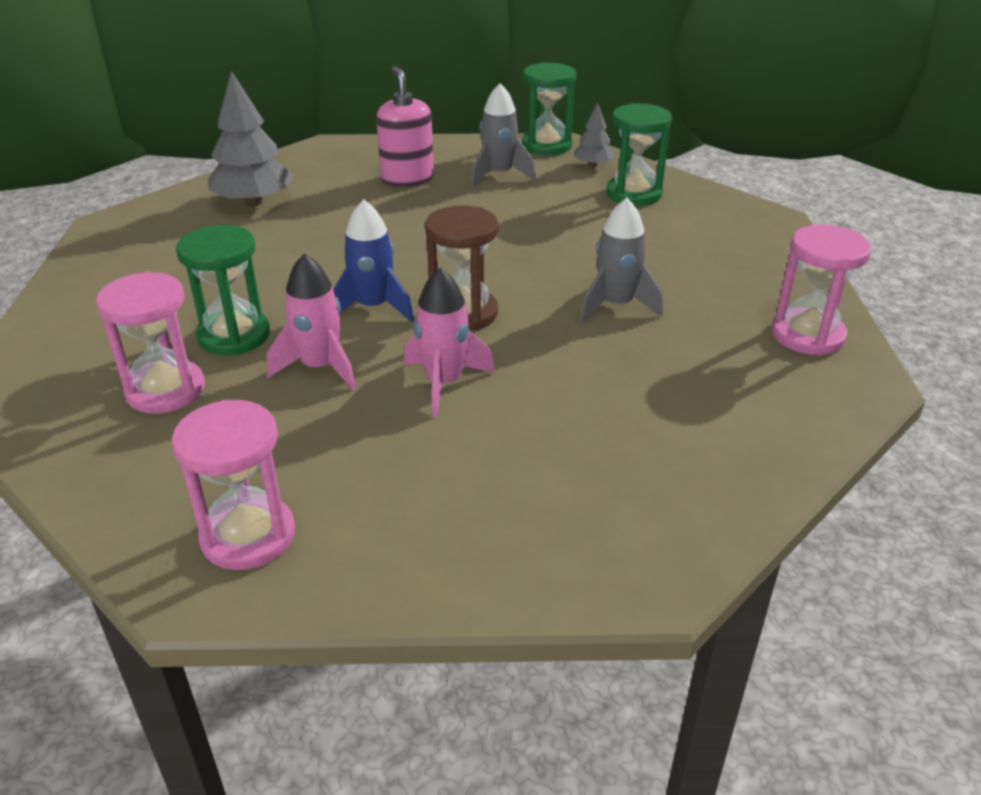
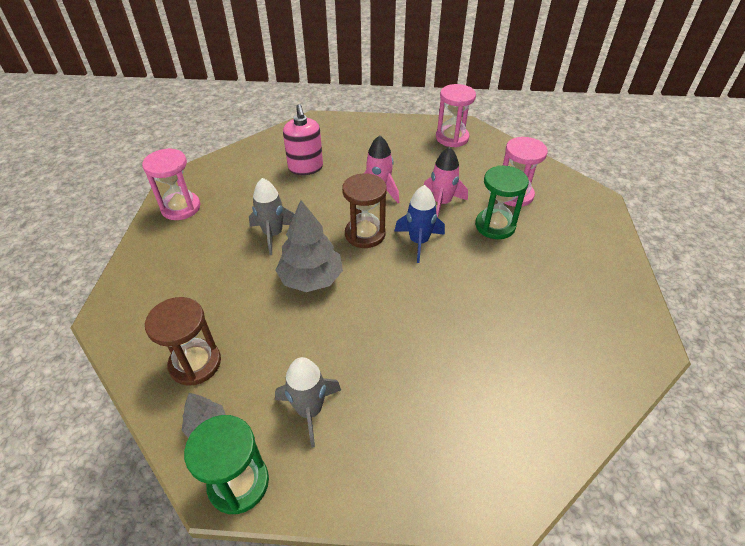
camera: 175 degrees left, 10 degrees up
(254, 202) = (542, 375): grey tree -> grey tree (311, 279)
(407, 179) = (402, 410): pink soap dispenser -> pink soap dispenser (305, 167)
(634, 194) = (195, 363): green hourglass -> brown hourglass

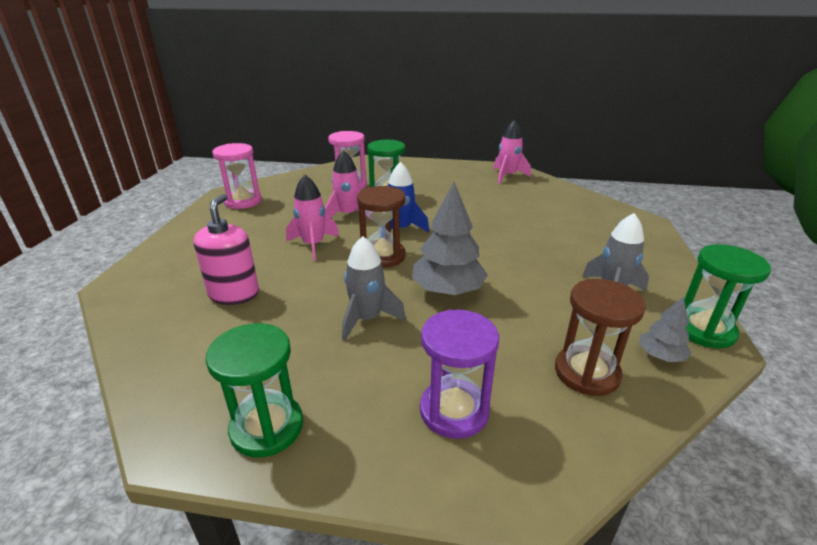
camera: 85 degrees left, 15 degrees down
(175, 283) = (454, 411): none -> purple hourglass
(181, 207) = (267, 427): pink hourglass -> green hourglass
(305, 167) = (234, 294): pink soap dispenser -> pink soap dispenser turned 75 degrees counterclockwise
(615, 342) = (507, 176): none -> pink rocket

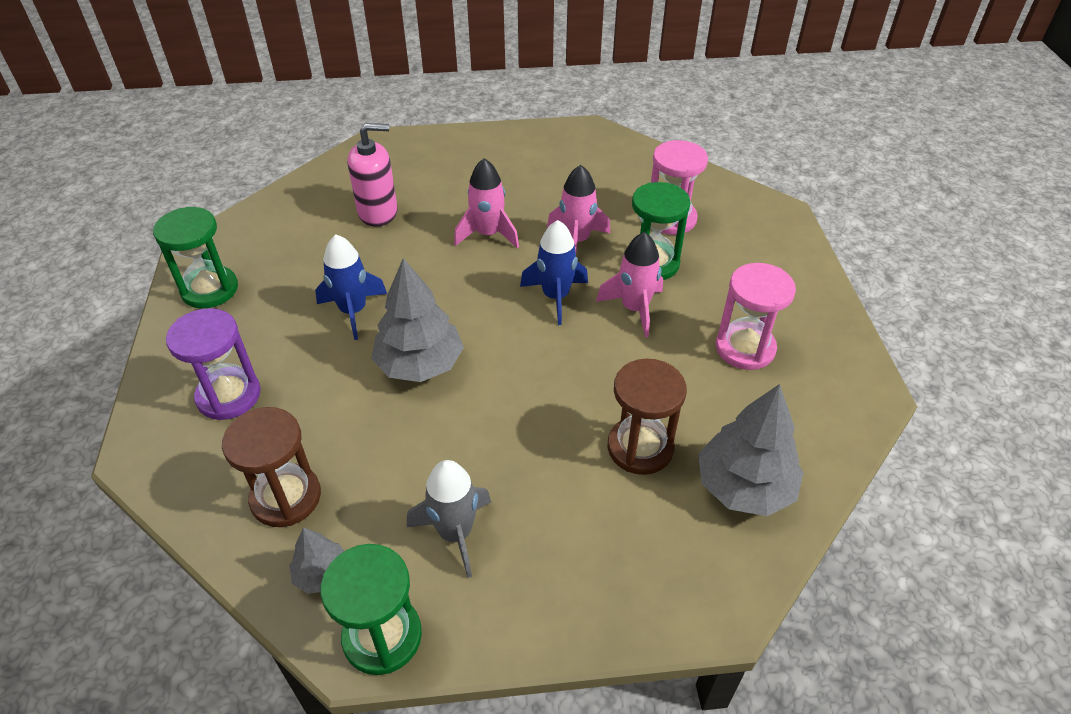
camera: 75 degrees right, 15 degrees up
(243, 201) = (574, 149): pink hourglass -> pink hourglass (745, 348)
(367, 319) = (353, 311): grey rocket -> blue rocket
(383, 256) = (481, 295): brown hourglass -> brown hourglass (640, 448)
(507, 176) = (824, 392): pink rocket -> pink rocket (634, 309)
(568, 203) = (744, 487): none -> grey tree

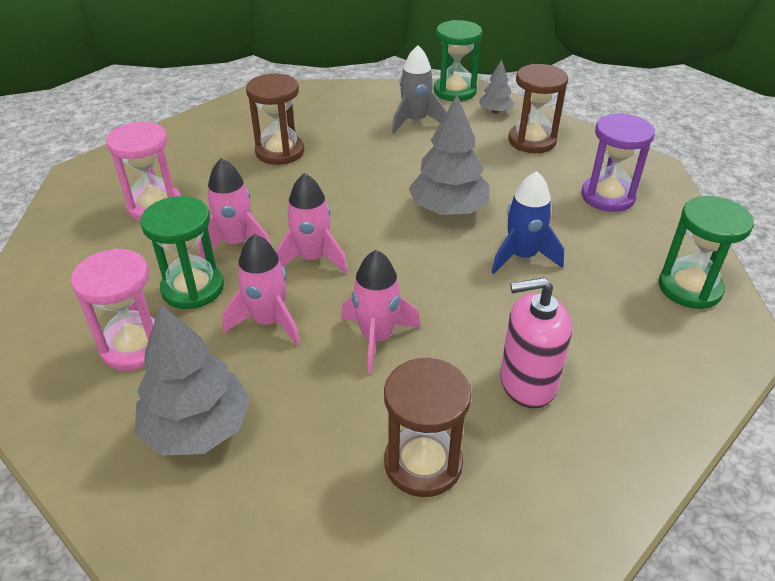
camera: 175 degrees left, 5 degrees down
(454, 169) = (423, 463): none -> brown hourglass
(555, 297) = (312, 259): blue rocket -> pink rocket
(744, 487) = (219, 131): grey tree -> grey tree (197, 428)

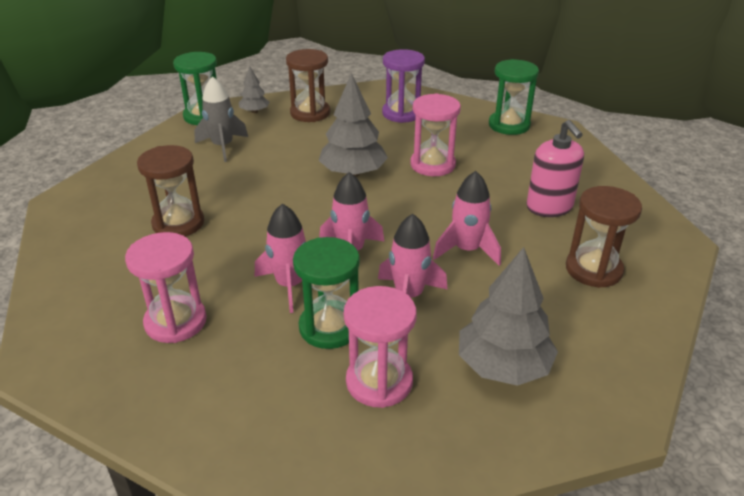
camera: 60 degrees left, 5 degrees down
(522, 257) = (432, 165): blue rocket -> pink hourglass
(527, 383) = (549, 207): pink soap dispenser -> pink soap dispenser turned 45 degrees counterclockwise

